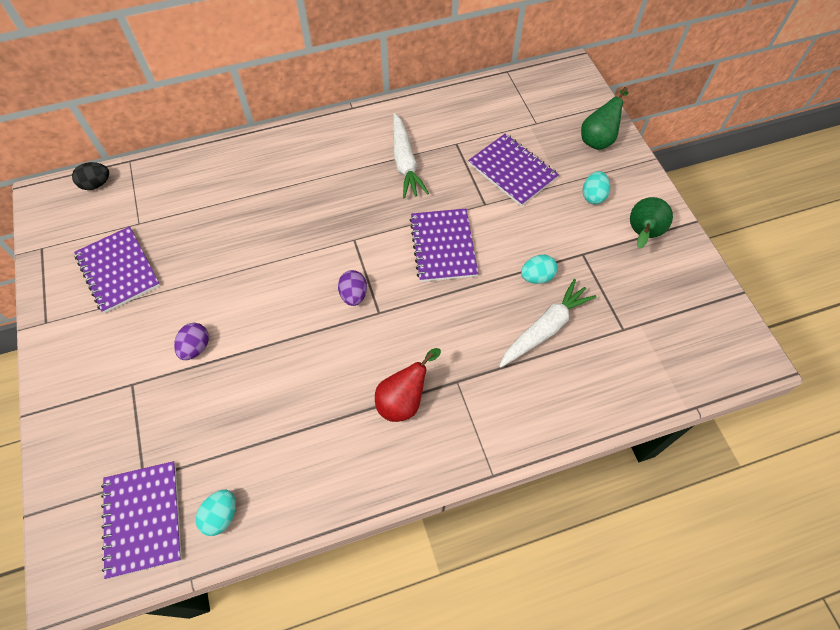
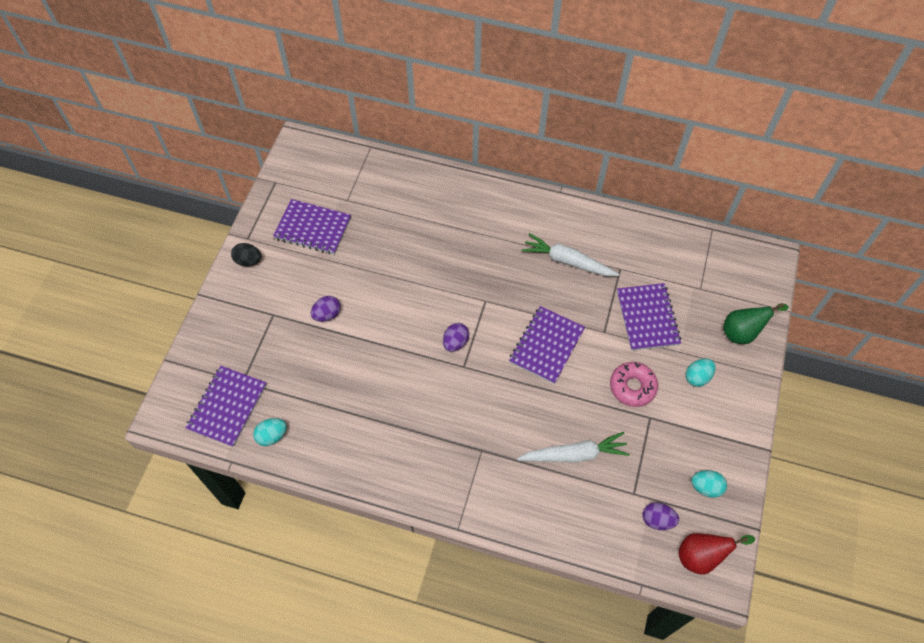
camera: 35 degrees right, 0 degrees up
(96, 184) = (338, 153): black egg -> black egg (248, 261)
(118, 271) = (313, 228): purple notebook -> purple notebook turned 75 degrees counterclockwise
(404, 400) = (436, 439): red pear -> red pear (701, 556)
(405, 162) = (567, 261): white carrot -> white carrot turned 90 degrees clockwise
(537, 277) = (599, 412): turquoise egg -> turquoise egg (706, 487)
(547, 237) = (632, 387): none -> pink donut
(642, 234) = (712, 432): green pear -> none
(661, 339) = (657, 520): none -> purple egg

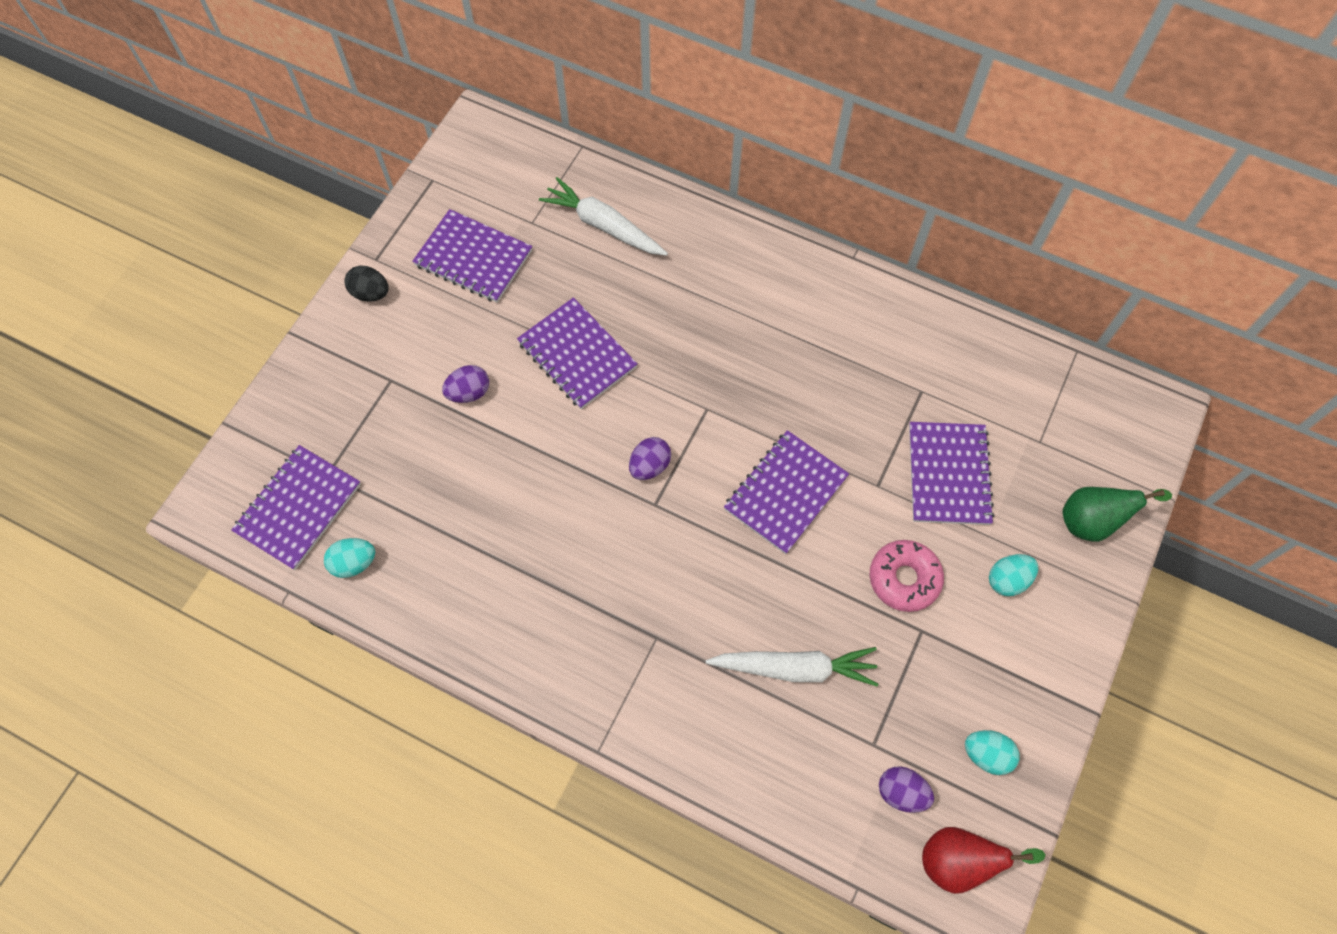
camera: 10 degrees right, 5 degrees up
(394, 280) = (577, 355): none -> purple notebook
(567, 261) = (843, 367): white carrot -> white carrot (604, 226)

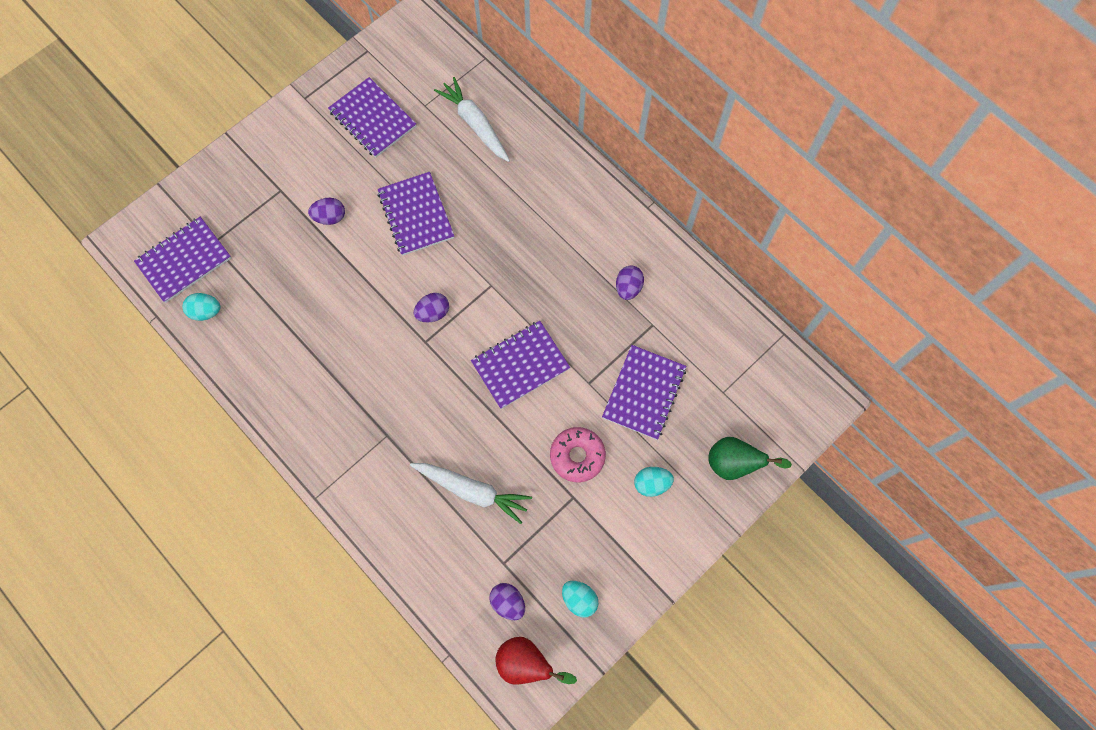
camera: 20 degrees right, 5 degrees up
(370, 293) = (291, 122): black egg -> none
(873, 357) = (628, 288): none -> purple egg

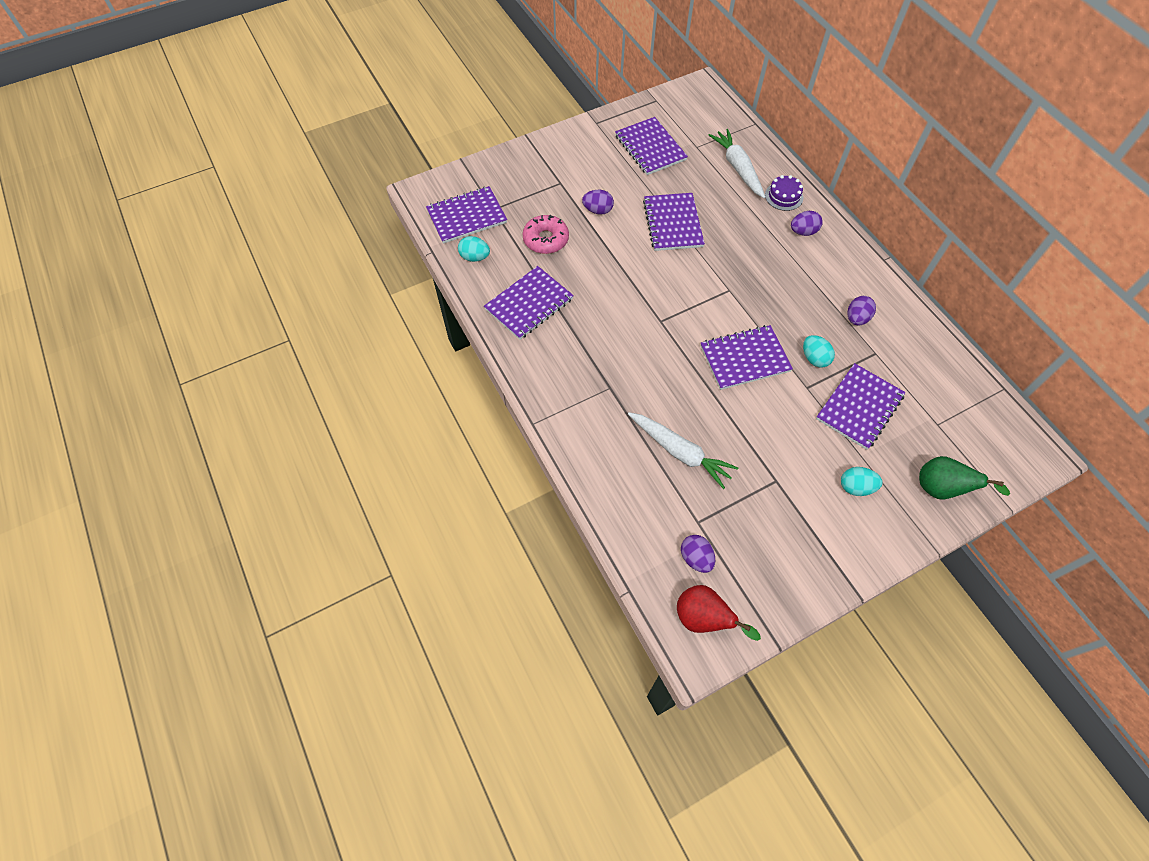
camera: 15 degrees right, 10 degrees down
(279, 356) = (529, 304): none -> purple notebook
(433, 313) = (672, 300): purple egg -> purple egg (803, 232)
(531, 150) = (784, 196): none -> purple cake
(577, 456) = (786, 446): pink donut -> pink donut (546, 239)
(579, 599) = (767, 573): turquoise egg -> turquoise egg (814, 358)

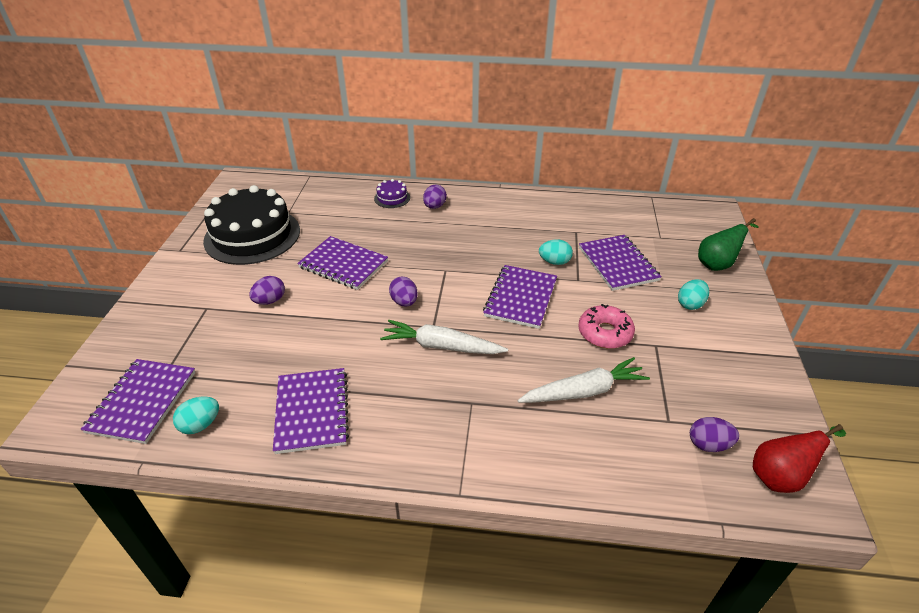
camera: 55 degrees left, 20 degrees down
(546, 239) = (254, 354): pink donut -> pink donut (605, 333)
(650, 148) = (252, 235): purple notebook -> black cake
(738, 168) = (337, 204): white carrot -> white carrot (441, 346)
(856, 318) = (537, 224): purple egg -> purple egg (404, 302)

